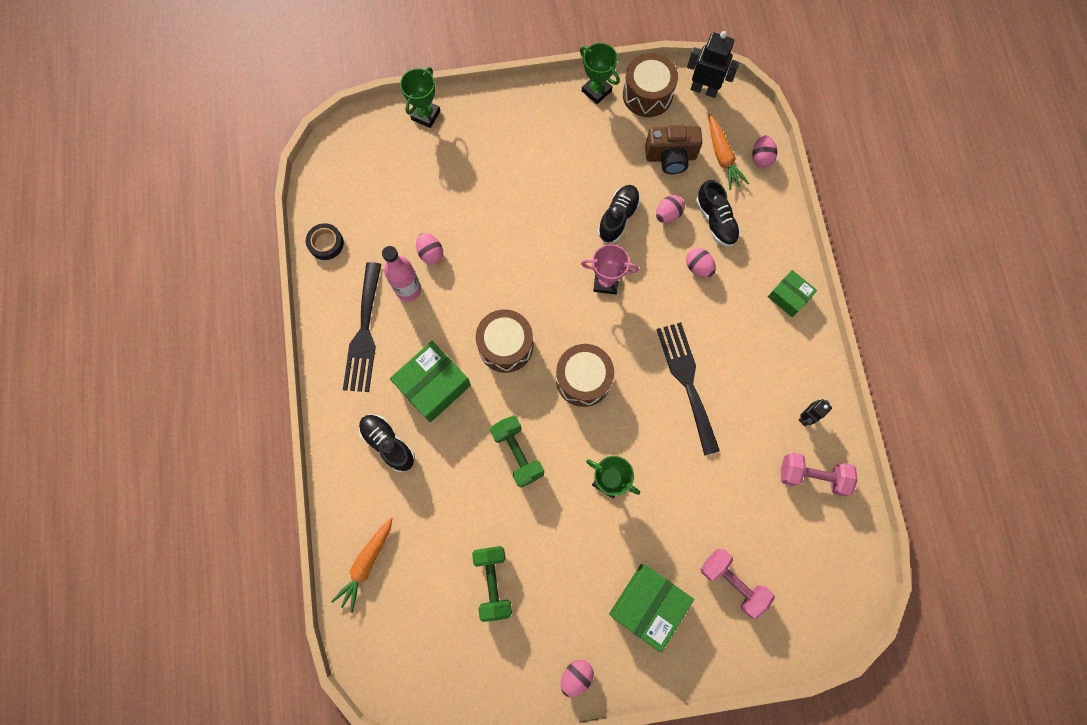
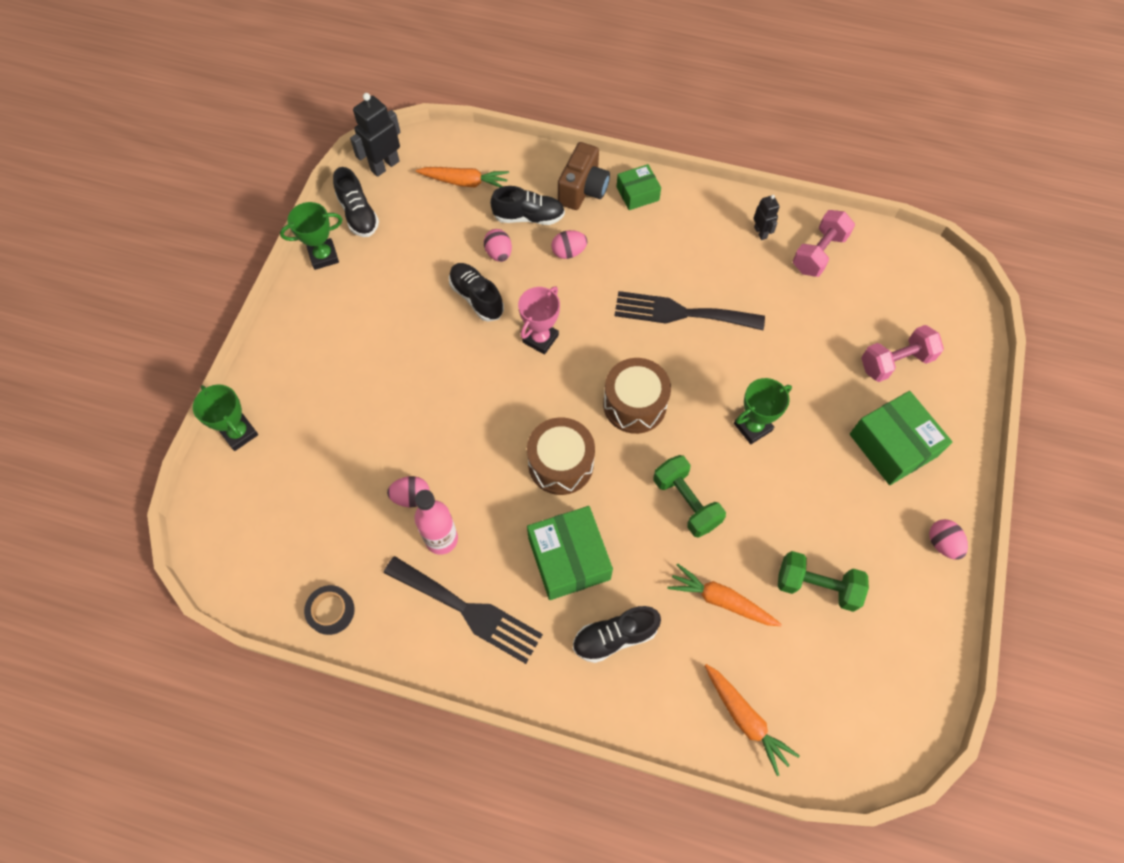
camera: 65 degrees left, 10 degrees down
(449, 511) = (721, 600): none -> orange carrot
(517, 453) = (686, 502): green dumbbell -> green dumbbell turned 60 degrees clockwise
(647, 95) = (358, 214): brown drum -> black shoe
(670, 157) = (439, 224): brown camera -> brown camera (583, 190)
(761, 158) = (486, 153): pink egg -> none

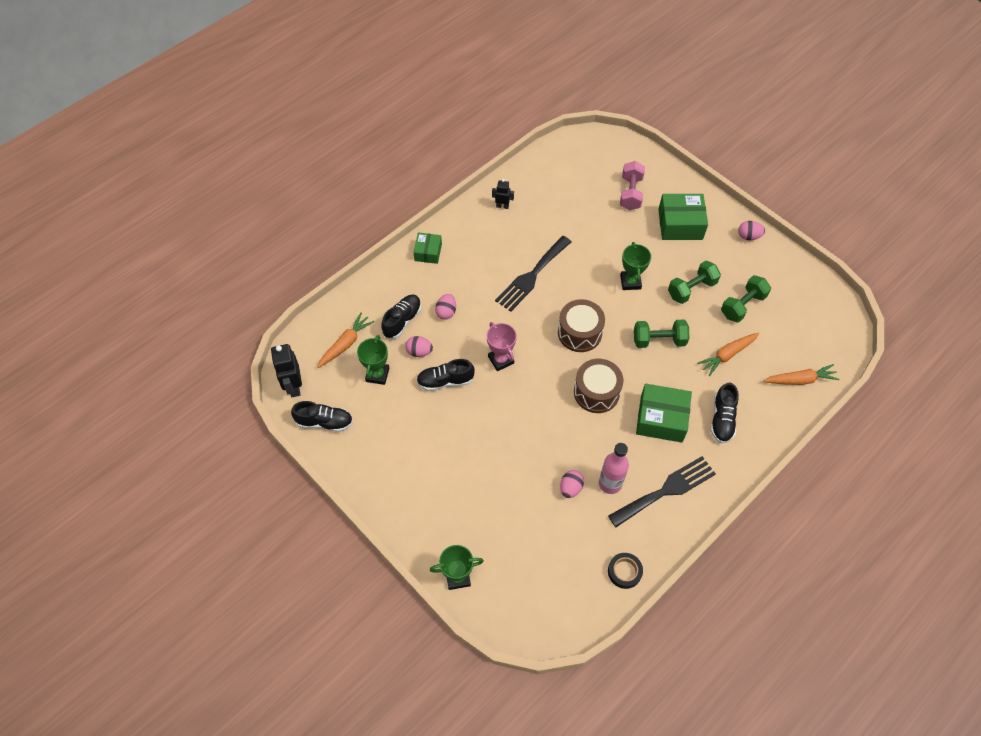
camera: 60 degrees left, 5 degrees down
(323, 256) = (345, 460): green trophy -> green trophy (377, 375)
(583, 190) = (403, 280): brown camera -> none
(796, 507) = (691, 289): none -> green dumbbell
(819, 253) = (536, 187): pink dumbbell -> none

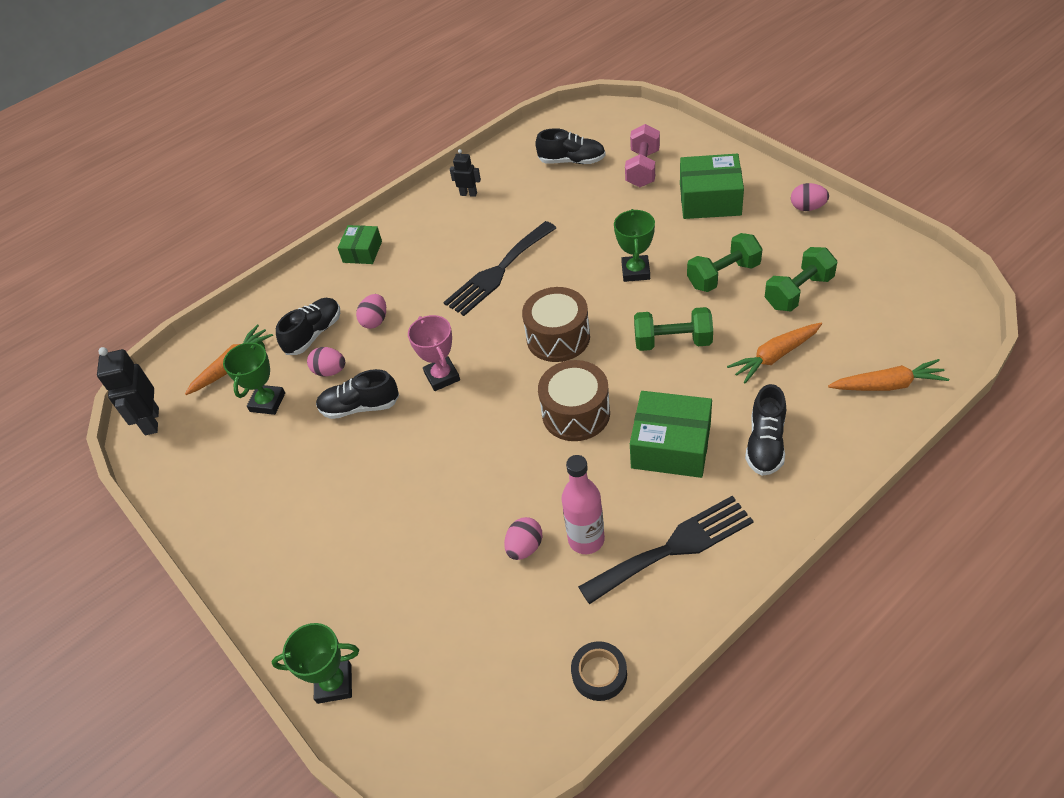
camera: 10 degrees right, 10 degrees down
(324, 422) = (182, 466): black shoe -> black shoe (572, 161)

